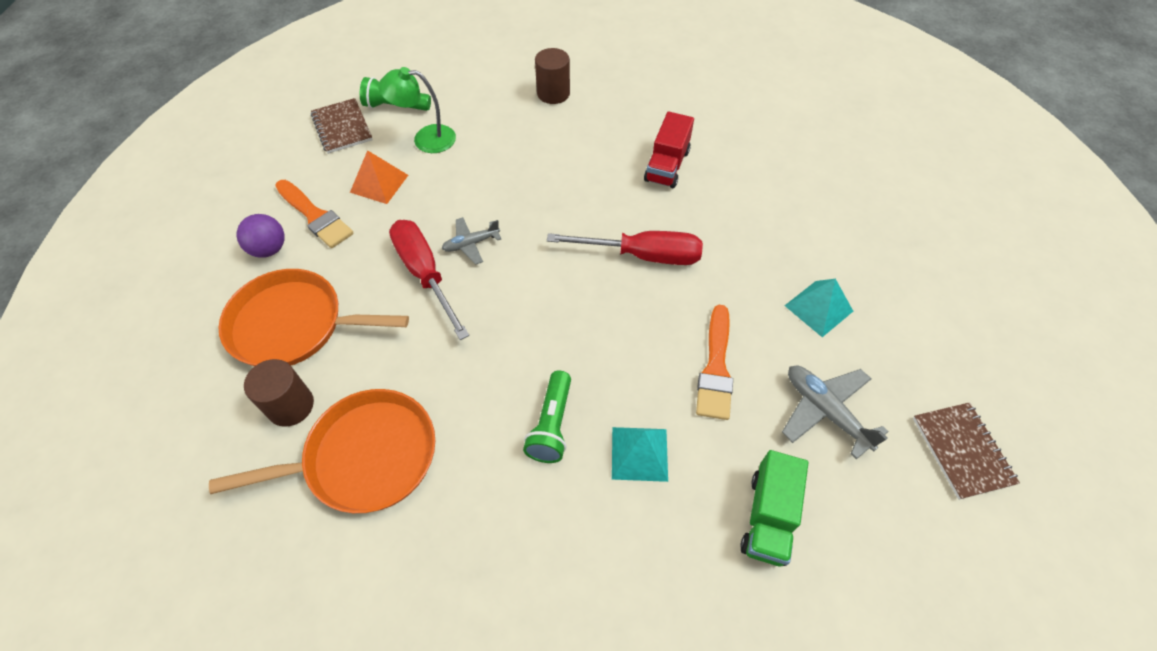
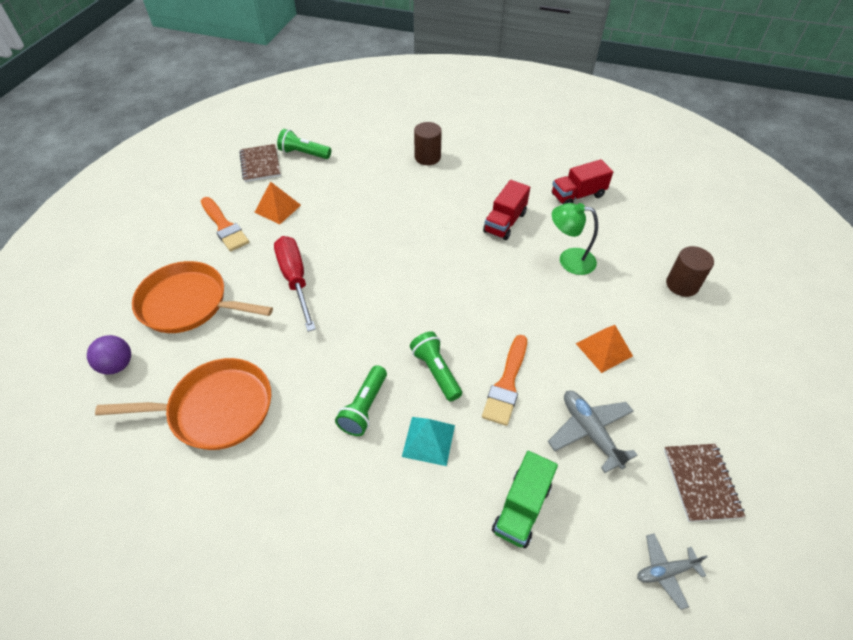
camera: 10 degrees right, 5 degrees down
(269, 249) = (185, 246): purple ball -> purple ball (117, 365)
(291, 406) = (171, 362): brown cylinder -> brown cylinder (682, 285)
(425, 139) = (321, 180): green lamp -> green lamp (569, 260)
(471, 244) = (336, 262): grey plane -> grey plane (665, 571)
(628, 366) = (436, 371): none -> green flashlight
(642, 255) = (468, 288): red screwdriver -> none
(745, 121) = (577, 195): none -> red truck
(818, 308) = (604, 349): turquoise pyramid -> orange pyramid

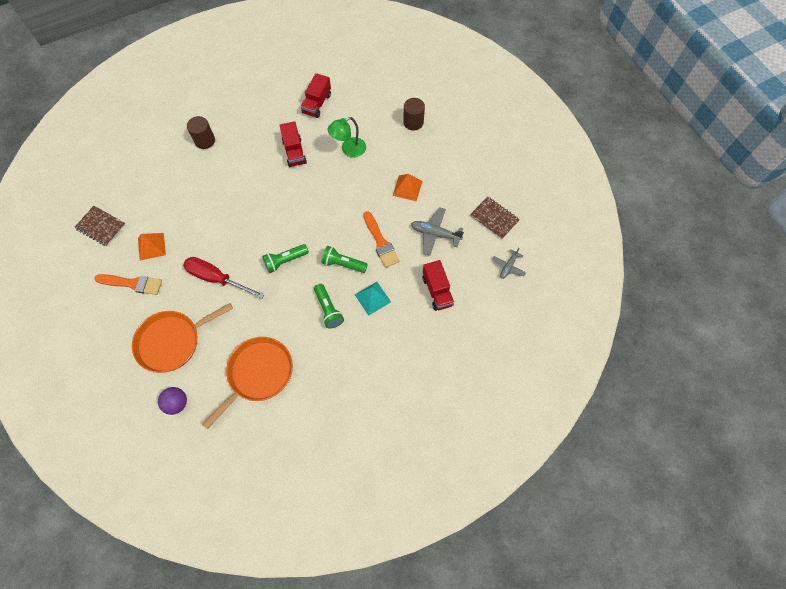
camera: 45 degrees left, 15 degrees up
(304, 154) = (121, 197): green flashlight -> green flashlight (285, 261)
(521, 508) = (437, 291): green truck -> red truck

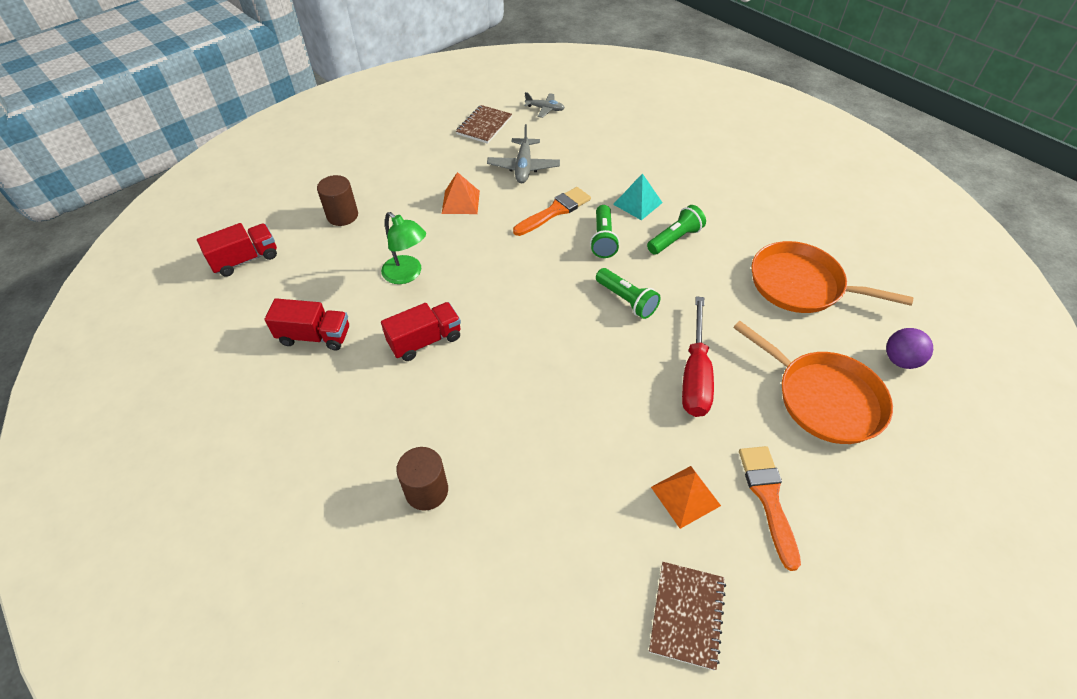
camera: 105 degrees left, 15 degrees down
(437, 291) = (601, 154): red truck -> red truck (245, 259)

